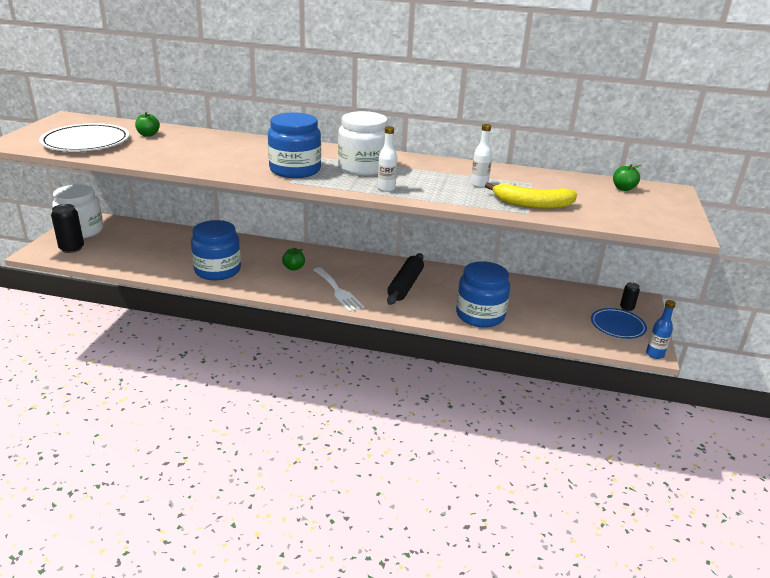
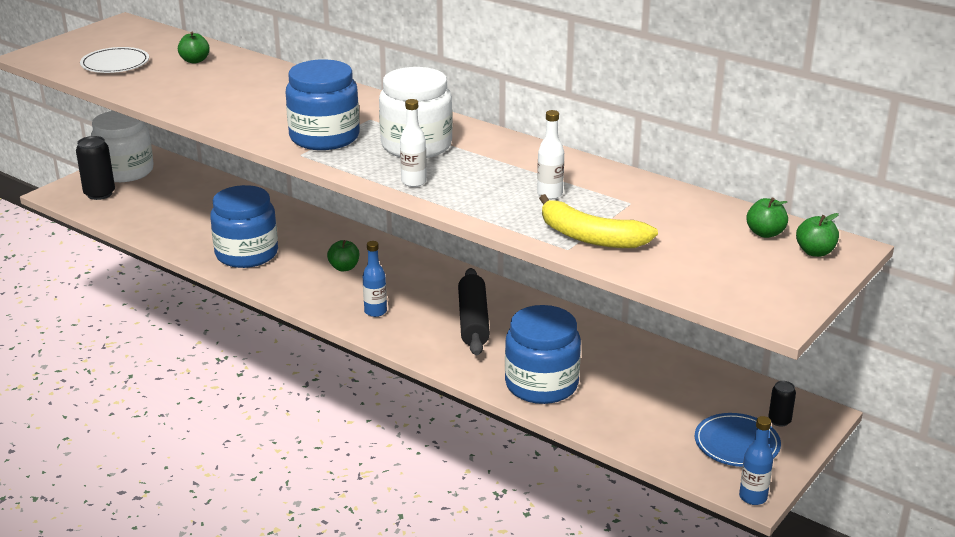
camera: 25 degrees right, 0 degrees up
(86, 142) = (115, 64): white plate -> white plate, size x0.63
(338, 291) = (375, 311): white fork -> blue bottle
(405, 285) = (473, 321): black rolling pin -> black rolling pin turned 45 degrees counterclockwise
(661, 194) = (815, 252): none -> green apple

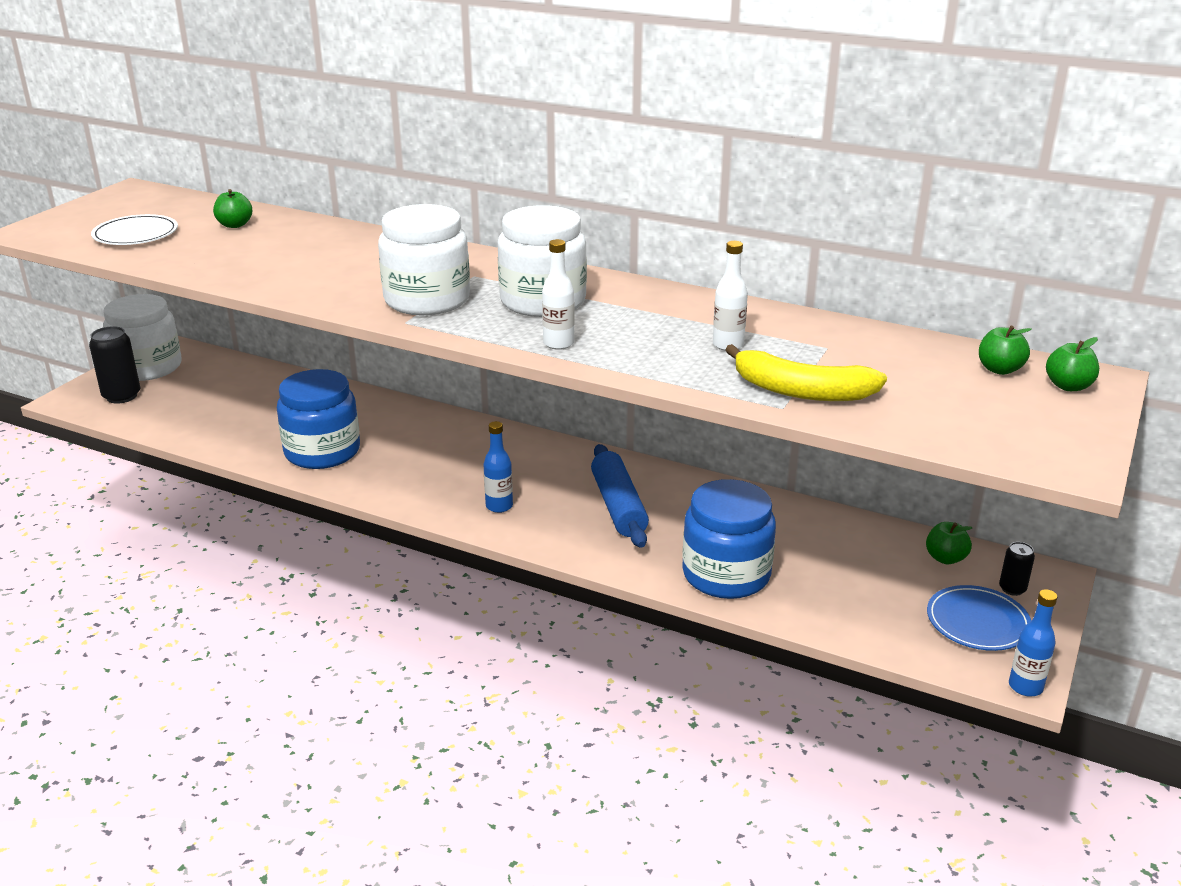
camera: 10 degrees left, 0 degrees up
(324, 137) = (427, 300): blue jar -> white jar
(344, 267) = (445, 457): green apple -> green apple (945, 558)
(473, 321) = (619, 506): black rolling pin -> blue rolling pin

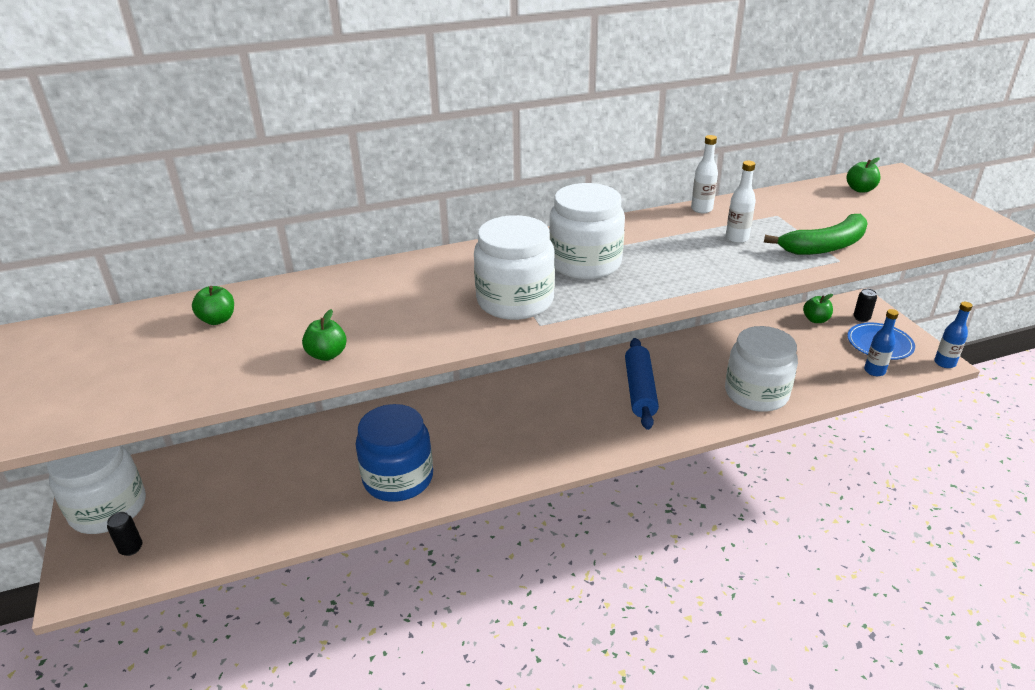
camera: 45 degrees left, 5 degrees up
(122, 396) = (131, 548): black can -> black can, size x0.56
(135, 234) = (136, 374): white plate -> none
(499, 506) = (580, 436): blue bottle -> blue bottle (874, 371)
(558, 344) = (660, 286): white bottle -> white bottle (701, 209)
(619, 506) = (640, 390): blue rolling pin -> blue rolling pin turned 60 degrees clockwise
(726, 574) = (756, 393): blue jar -> white jar
(801, 391) = (824, 246): yellow banana -> green banana
(1068, 386) = (898, 184): green apple -> green apple (327, 355)

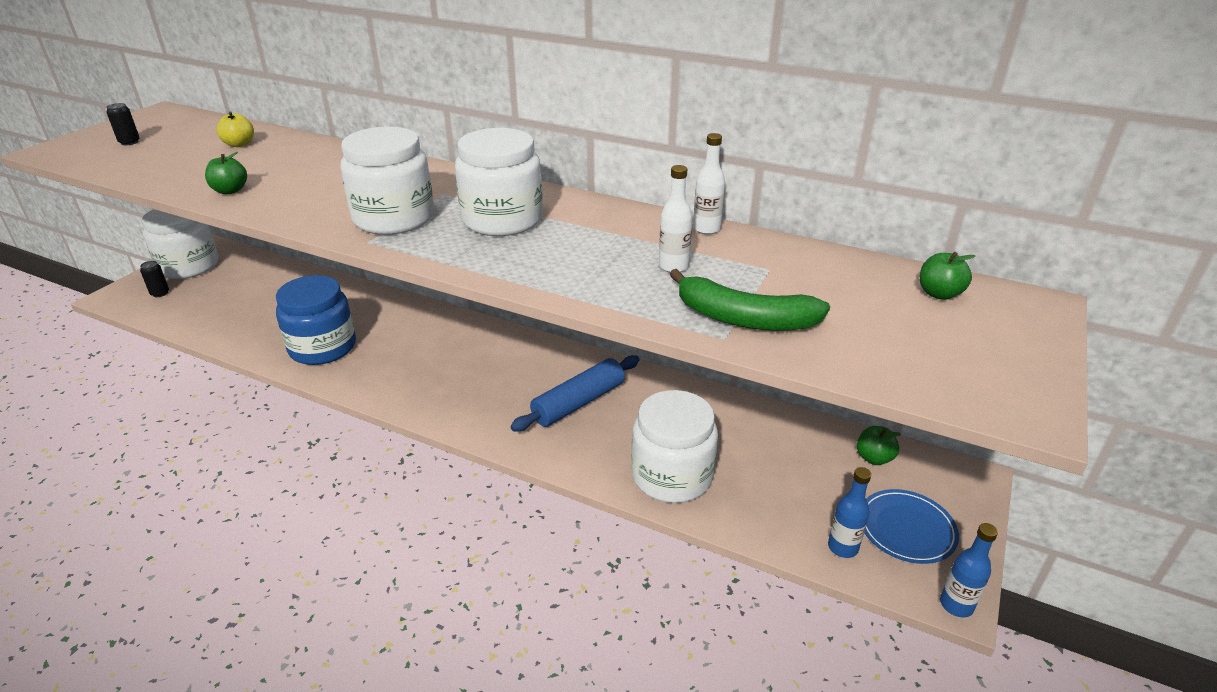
camera: 45 degrees right, 0 degrees up
(218, 320) = (239, 144): green apple -> yellow apple
(861, 318) = (937, 491): black can -> black can (129, 142)

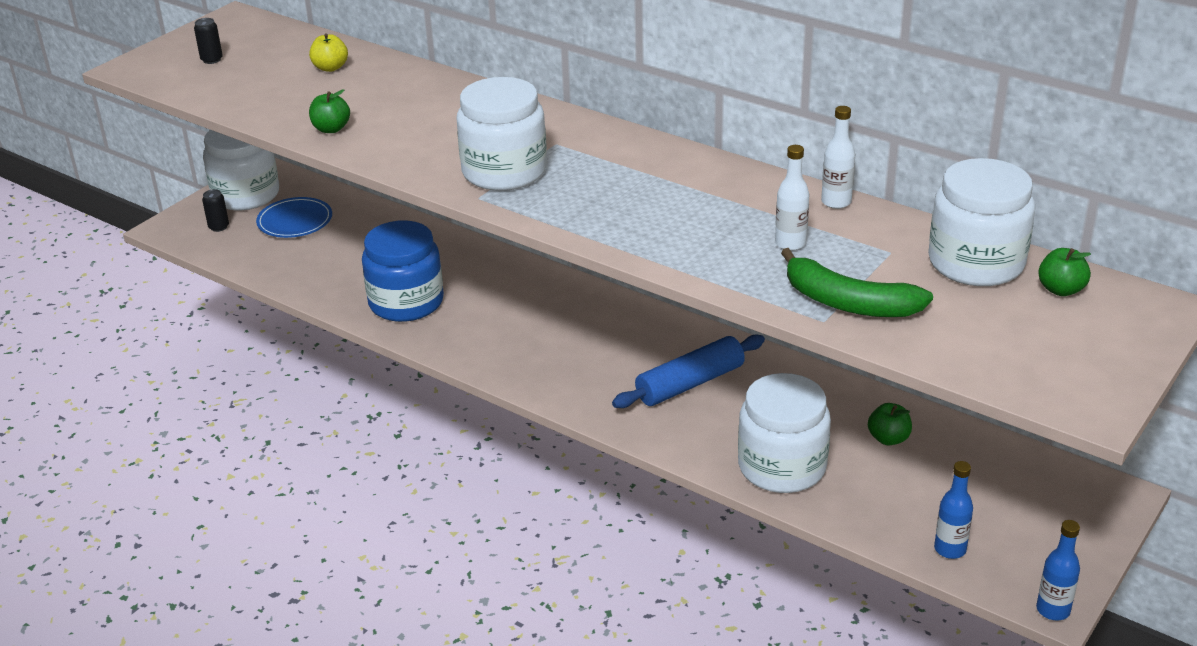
camera: 10 degrees right, 0 degrees up
(502, 220) = (618, 179): white jar -> white jar (976, 263)
(874, 458) = (1013, 466): green apple -> green apple (888, 438)
(906, 529) = (1025, 538): blue plate -> blue plate (295, 221)

